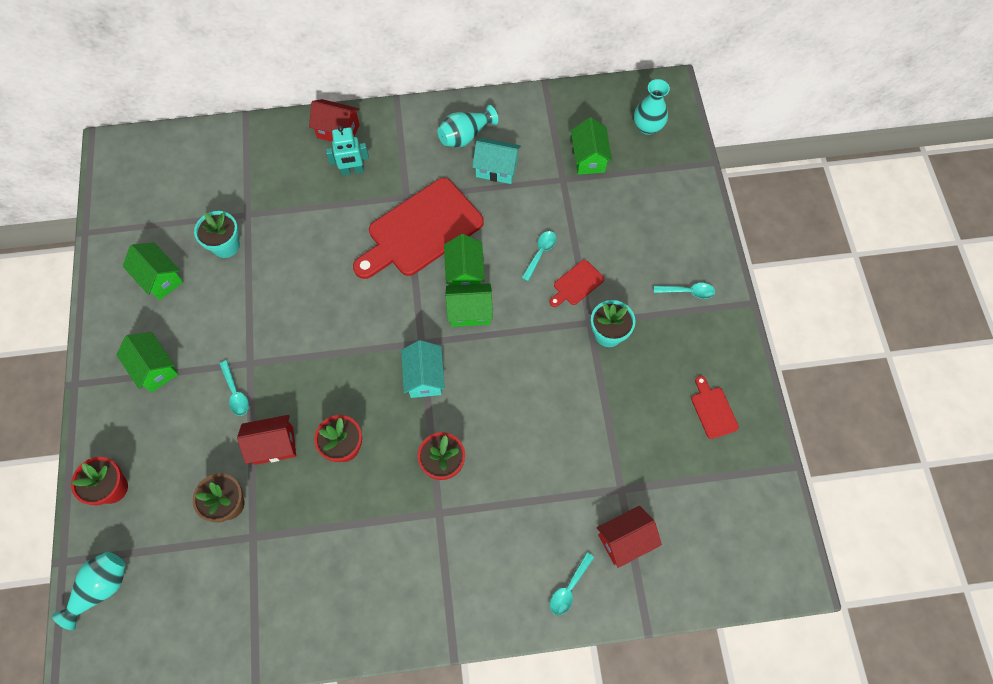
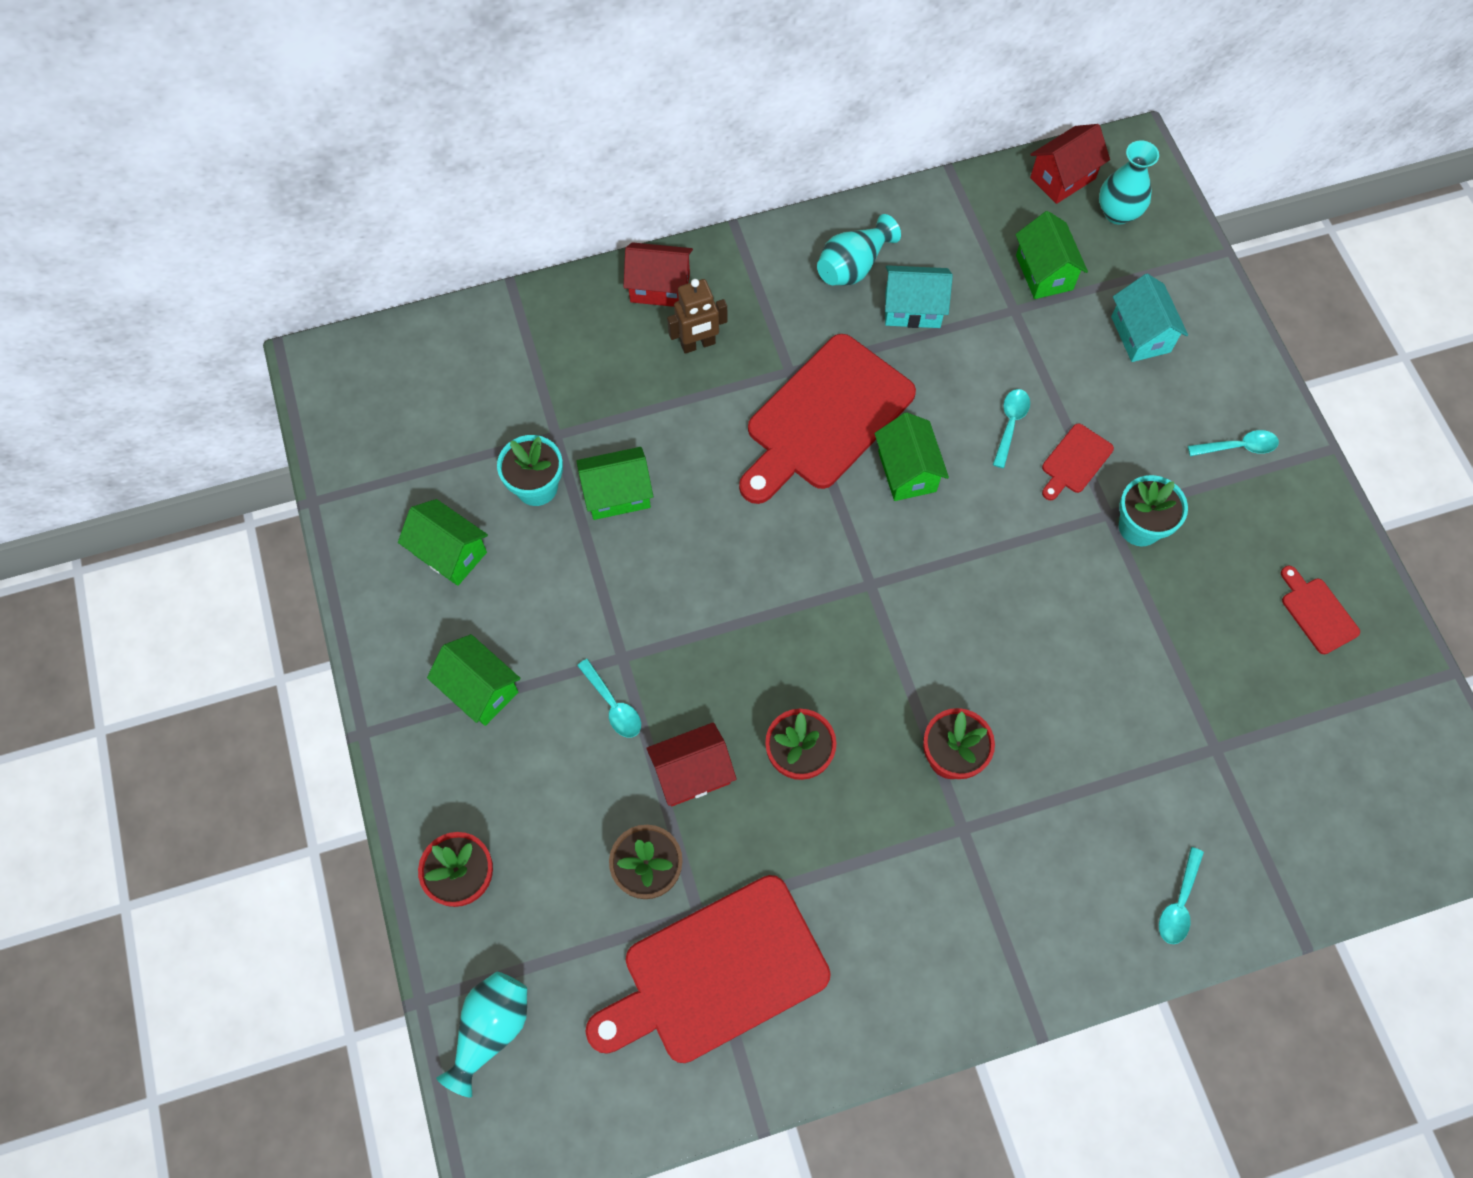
camera: 10 degrees left, 0 degrees up
(254, 578) = (717, 973): none -> red cutting board
(352, 171) = (698, 344): turquoise robot -> brown robot
(424, 377) = (889, 635): turquoise house -> turquoise house (1140, 334)
(469, 312) = (929, 527): green house -> green house (617, 494)
(625, 540) = (1240, 820): red house -> red house (1062, 178)

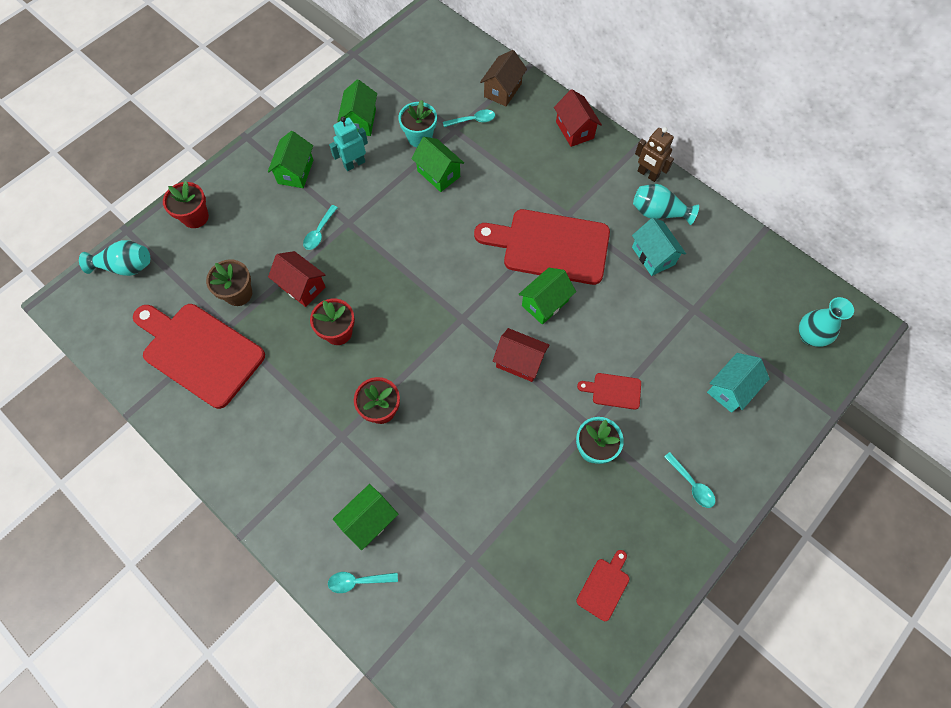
camera: 60 degrees right, 0 degrees up
(522, 599) = (354, 164): none -> turquoise robot
(529, 337) = (502, 90): none -> brown house
(698, 344) = (553, 164): brown robot -> brown robot (647, 174)
(1010, 424) = (614, 343): turquoise spoon -> turquoise spoon (473, 120)
(1044, 272) = (733, 314): green house -> green house (369, 520)
(1062, 178) = (809, 293): red house -> red house (519, 361)

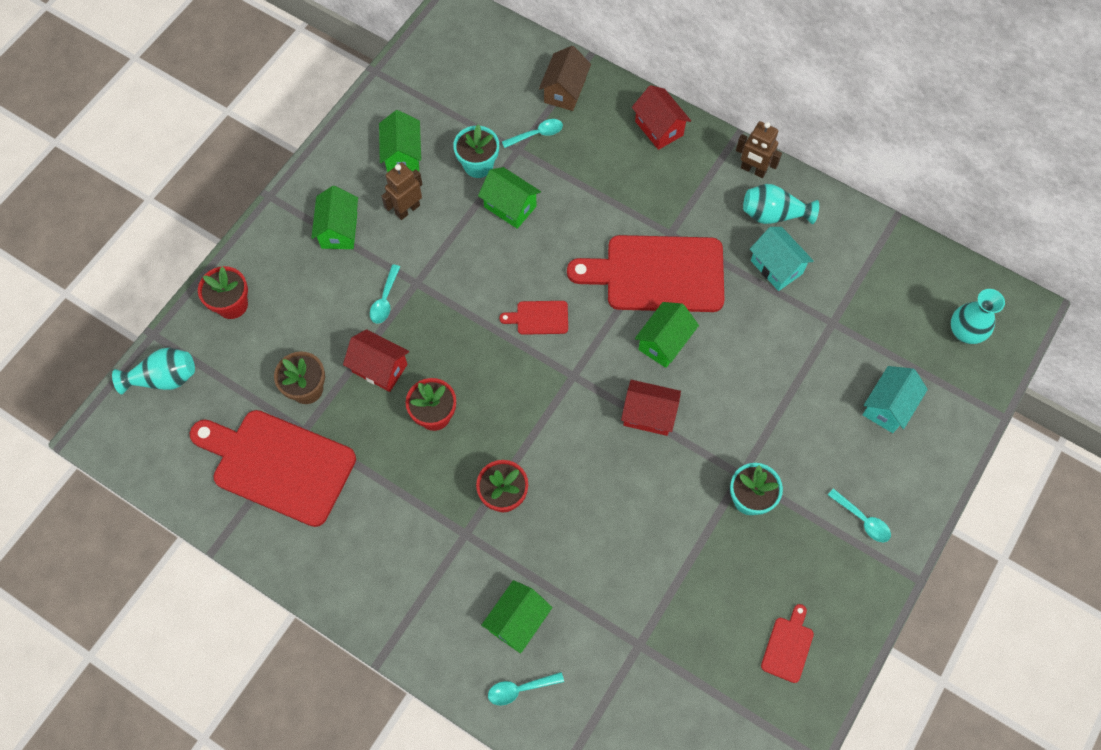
camera: 10 degrees left, 0 degrees up
(354, 164) = (407, 209): turquoise robot -> brown robot
(613, 391) = (759, 430): red cutting board -> red cutting board (539, 318)

